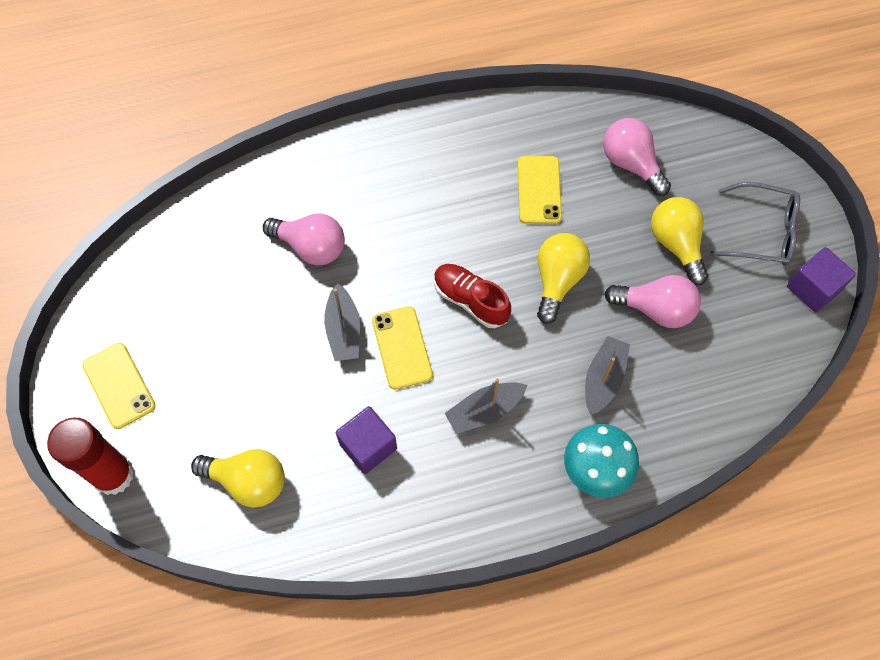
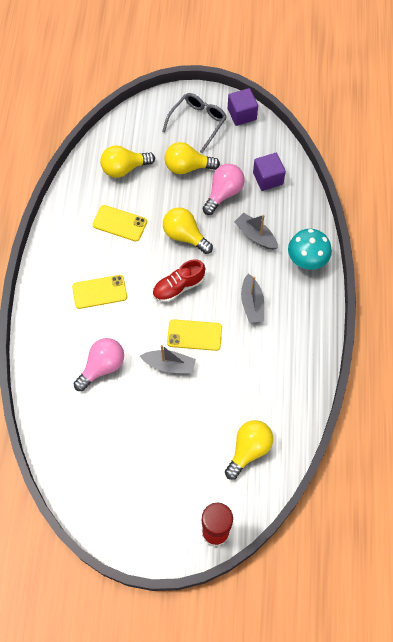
camera: 70 degrees left, 0 degrees up
(119, 385) = (154, 515): yellow phone -> yellow phone (99, 292)
(368, 446) = (251, 374): purple cube -> purple cube (268, 178)
(631, 164) = (124, 168): pink light bulb -> yellow light bulb

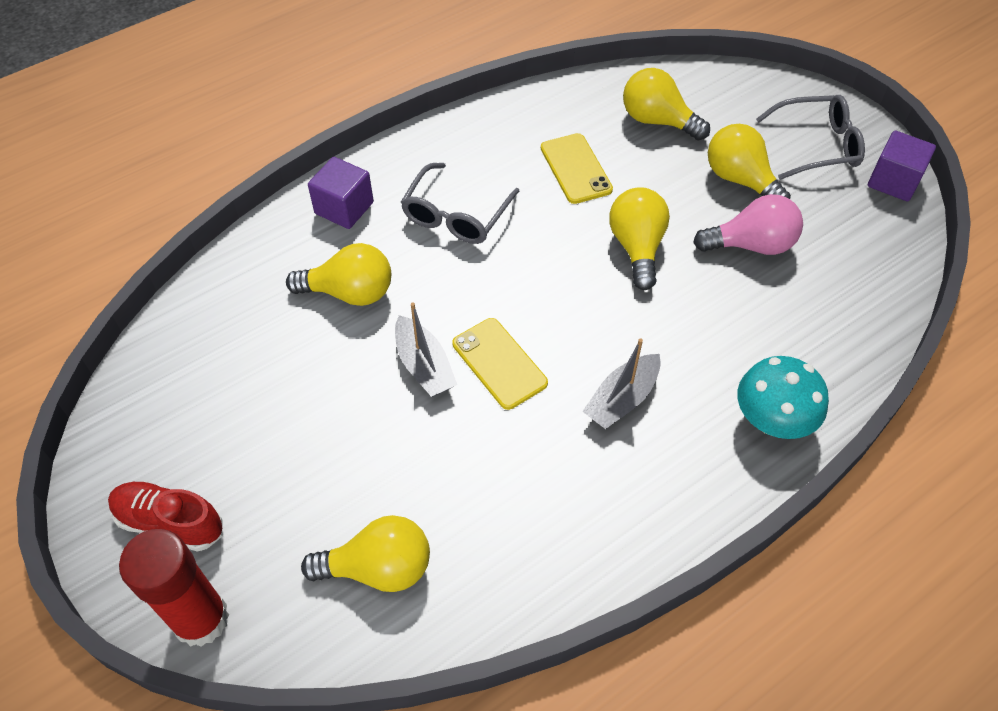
camera: 50 degrees right, 10 degrees down
(99, 292) = (456, 215): yellow phone -> grey glasses
(102, 367) = (349, 292): pink light bulb -> yellow light bulb
(178, 287) = (553, 293): red shoe -> red shoe (170, 522)
(255, 235) = (733, 327): grey boat -> none
(268, 178) = (838, 278): purple cube -> purple cube (344, 208)

